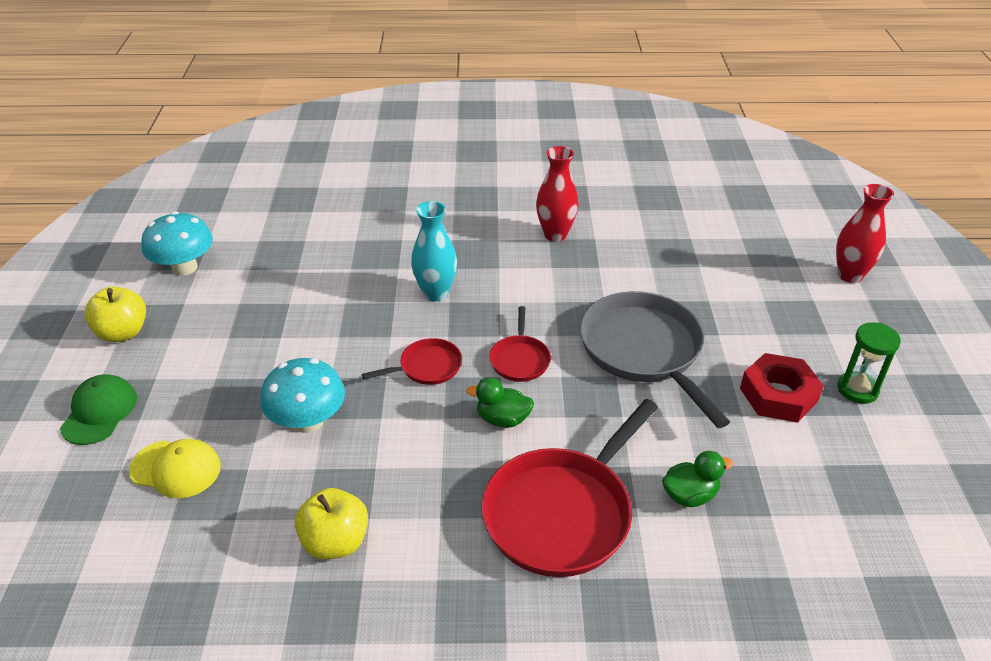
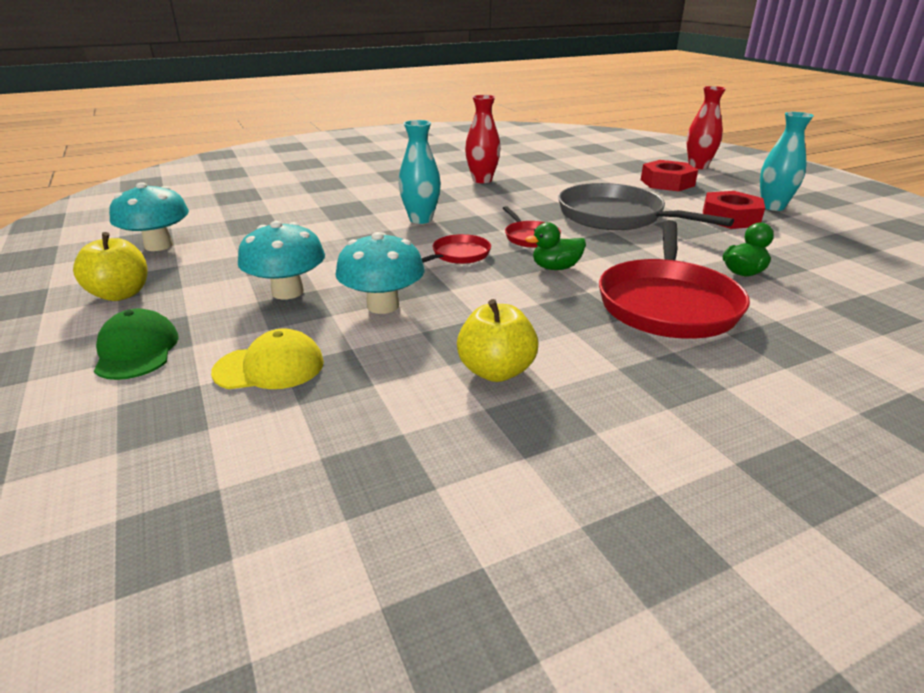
camera: 25 degrees left, 10 degrees down
(245, 374) = (287, 292): none -> turquoise mushroom
(771, 300) = (667, 183): none -> red nut
(857, 389) = (772, 207): green hourglass -> turquoise vase

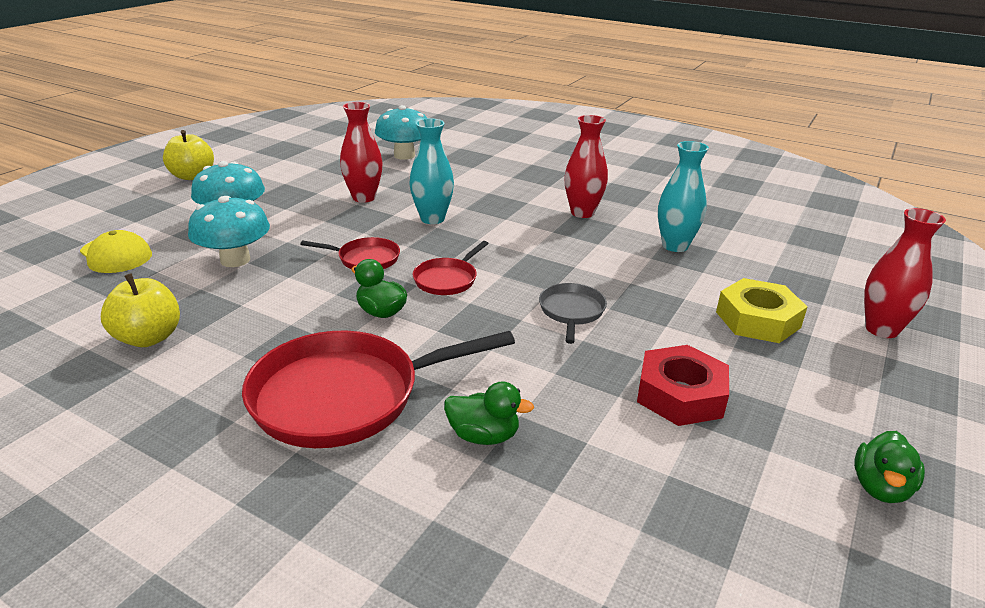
camera: 55 degrees right, 0 degrees up
(137, 350) = (119, 210): green cap -> none
(158, 245) = (277, 156): turquoise mushroom -> turquoise mushroom (404, 155)
(336, 232) = (364, 197): none -> red vase
(615, 216) = (571, 311): grey pan -> grey pan, size x0.49
(667, 183) = (757, 320): red nut -> yellow nut
(772, 207) = (788, 426): turquoise vase -> turquoise vase (675, 246)
(829, 206) = (880, 488): none -> green duck

